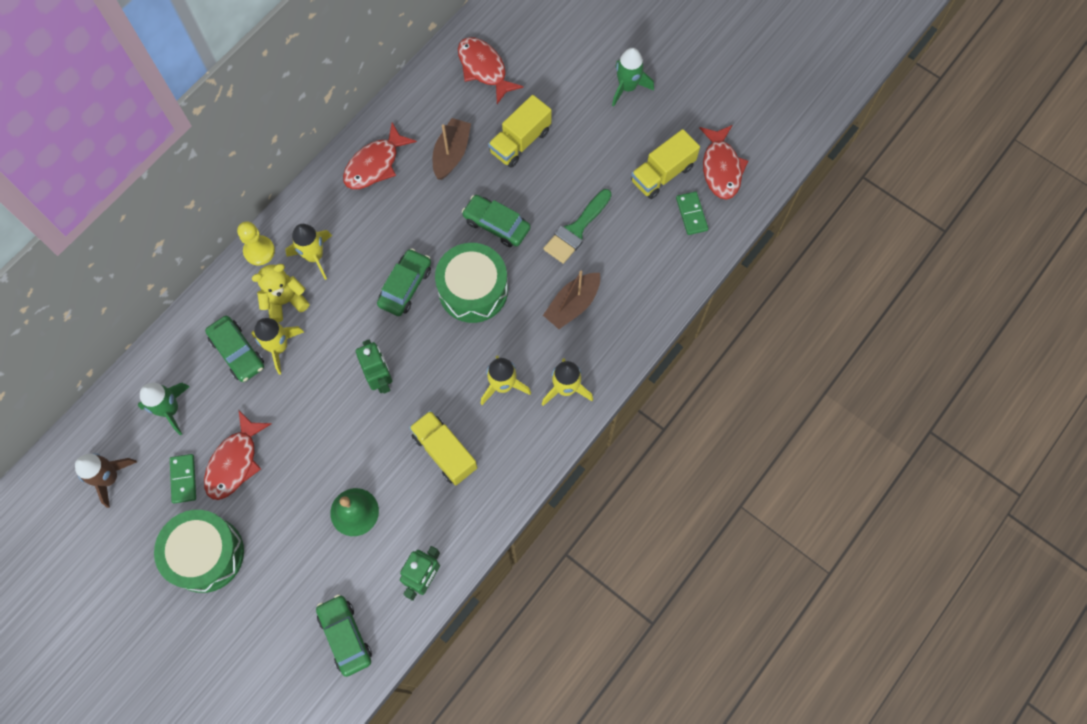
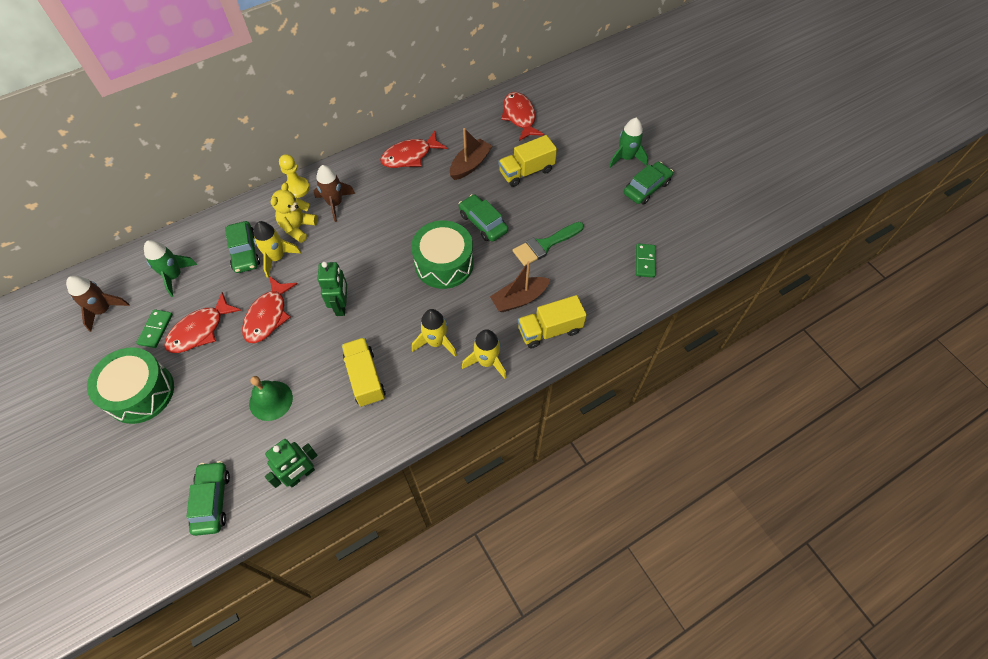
camera: 20 degrees right, 10 degrees down
(285, 301) = (298, 227): yellow teddy bear -> yellow teddy bear turned 60 degrees counterclockwise
(314, 256) = (335, 203): yellow rocket -> brown rocket
(405, 286) = (393, 245): green car -> green car (646, 188)
(662, 174) = (631, 225): yellow truck -> yellow truck (549, 330)
(721, 168) = (682, 235): red fish -> red fish (268, 316)

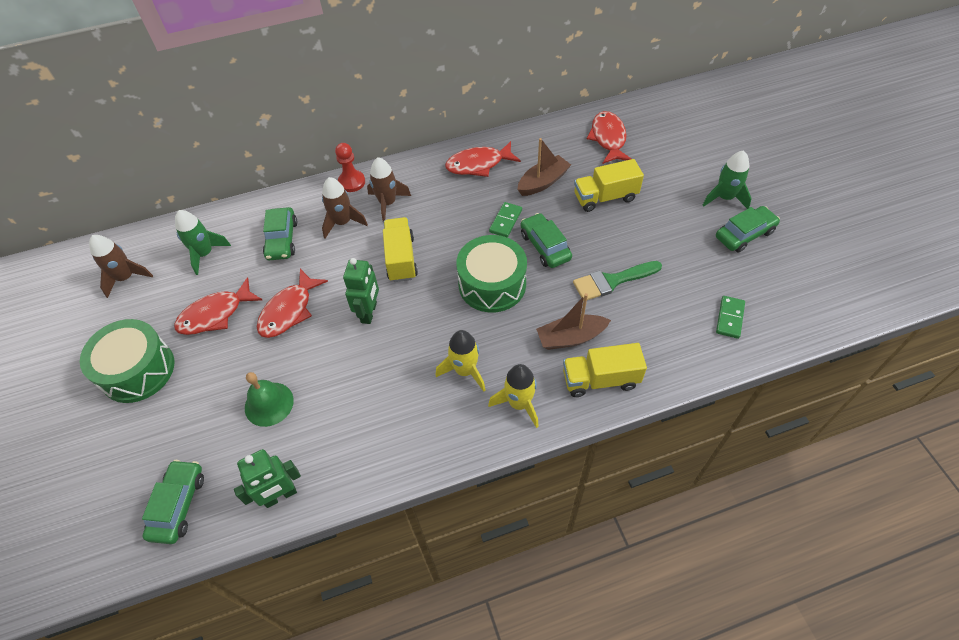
camera: 15 degrees right, 5 degrees down
(156, 329) = (171, 306): green domino -> green domino (505, 221)
(277, 258) = (313, 251): yellow rocket -> none
(297, 188) = (352, 182): yellow pawn -> red pawn
(298, 227) = (343, 222): yellow teddy bear -> brown rocket
(365, 378) = (377, 398): yellow truck -> yellow truck (401, 259)

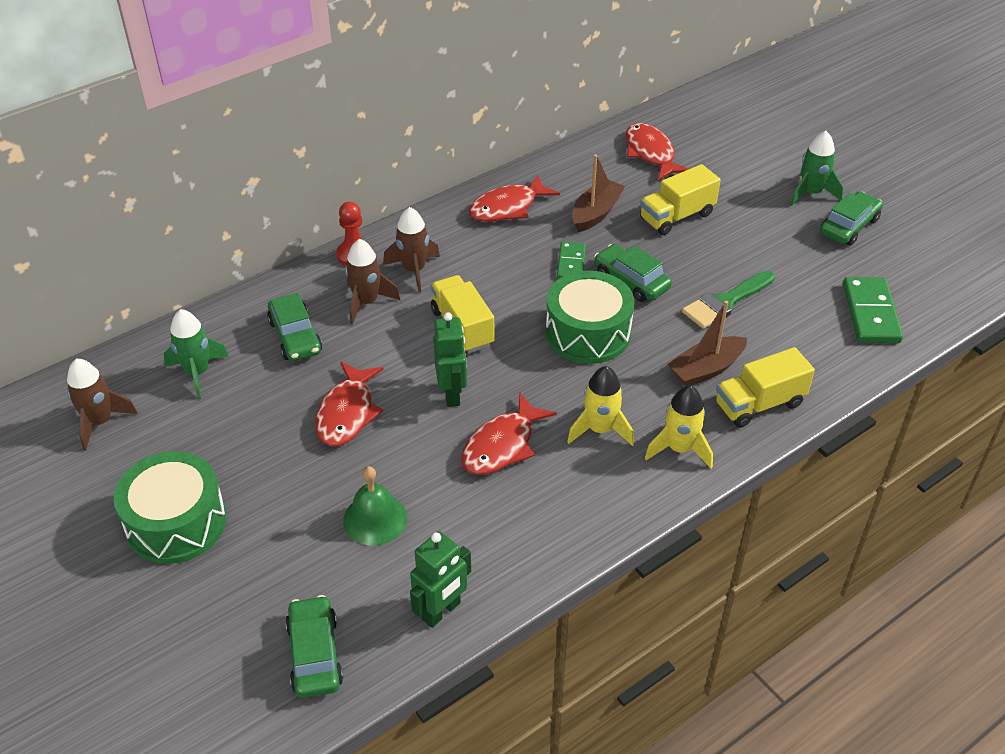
camera: 20 degrees left, 10 degrees down
(215, 314) = (250, 438): red fish -> red fish (502, 445)
(730, 318) = (871, 313): green domino -> green domino, size x1.63

